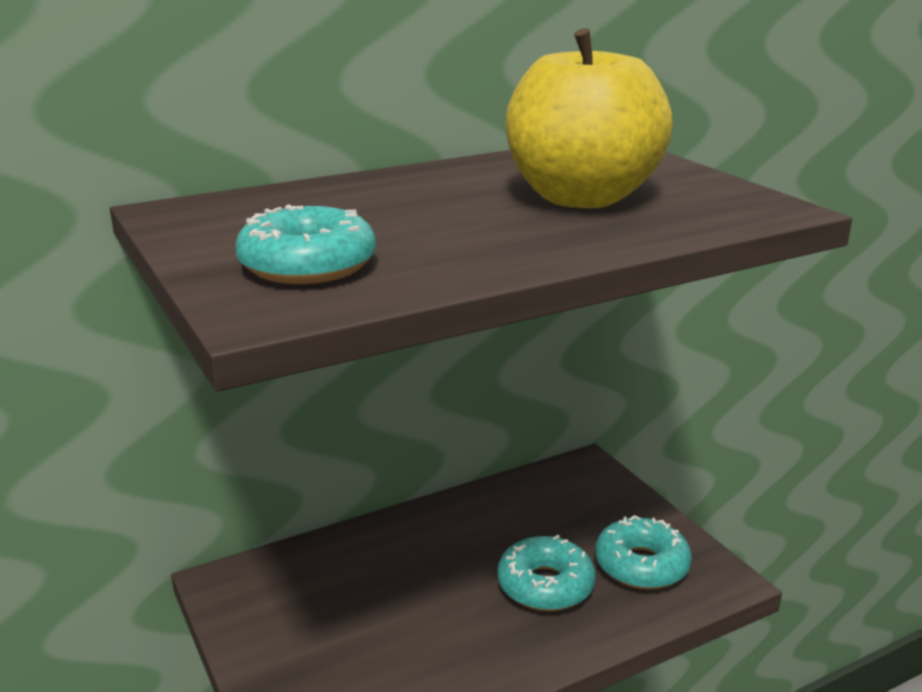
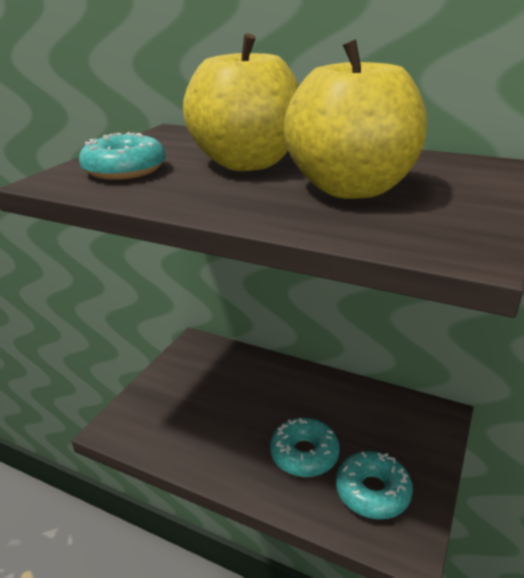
camera: 55 degrees right, 5 degrees up
(416, 210) = (247, 163): none -> yellow apple

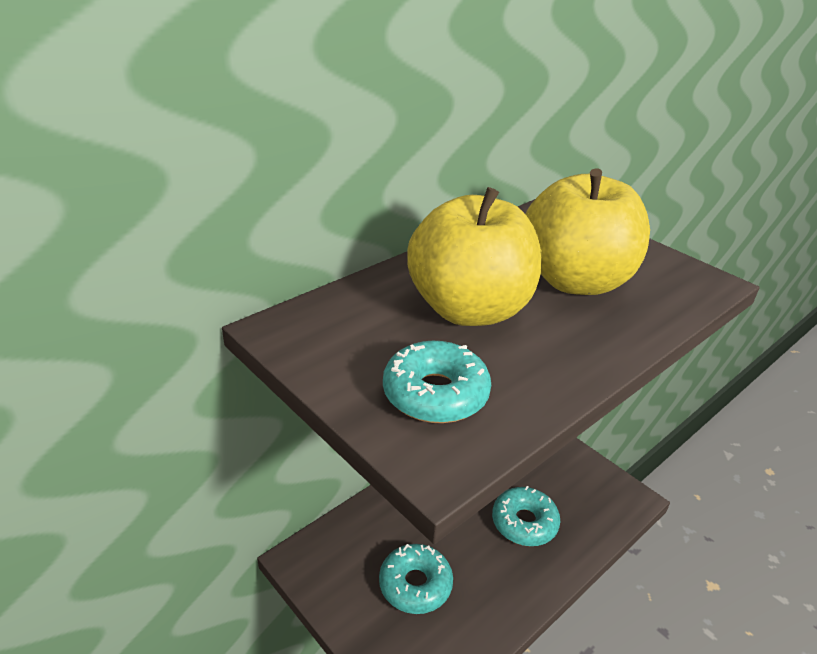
camera: 70 degrees left, 5 degrees up
(372, 492) = (579, 495): turquoise donut -> turquoise donut (415, 585)

